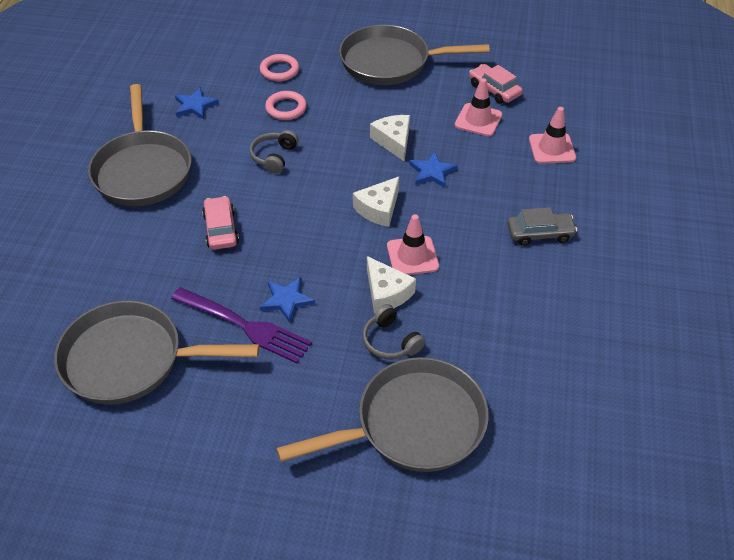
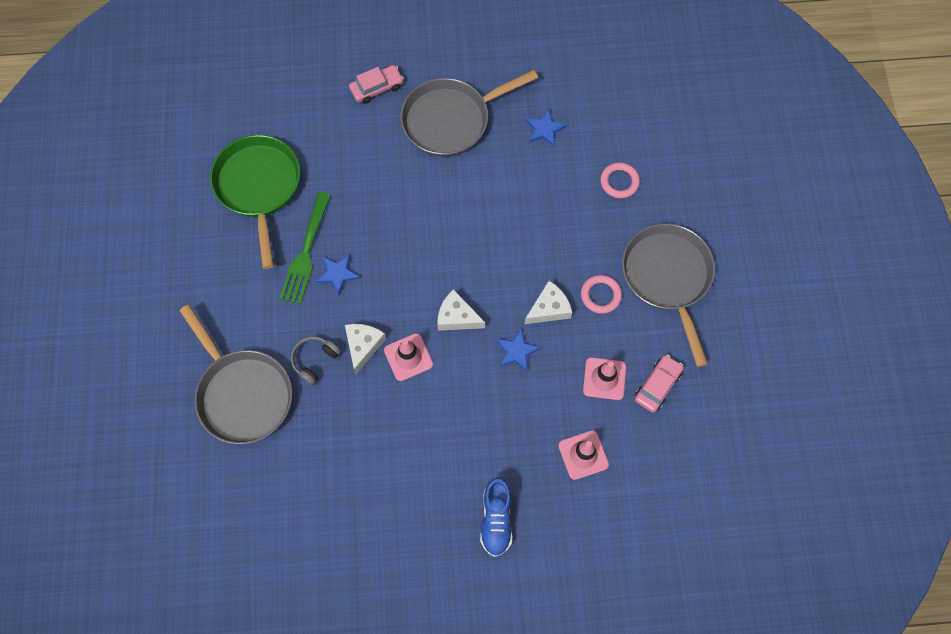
camera: 75 degrees right, 20 degrees up
(131, 360) = (259, 187): grey pan -> green pan
(221, 229) = (400, 202): pink car -> pink car (377, 88)
(244, 326) = (306, 251): purple fork -> green fork
(274, 157) = (497, 214): grey headphones -> none
(286, 108) = (566, 204): pink ring -> pink ring (600, 295)
(386, 293) = (363, 346): white cheese -> white cheese turned 150 degrees clockwise
(540, 233) = (463, 459): grey car -> none
(609, 221) = (496, 520): none -> blue shoe

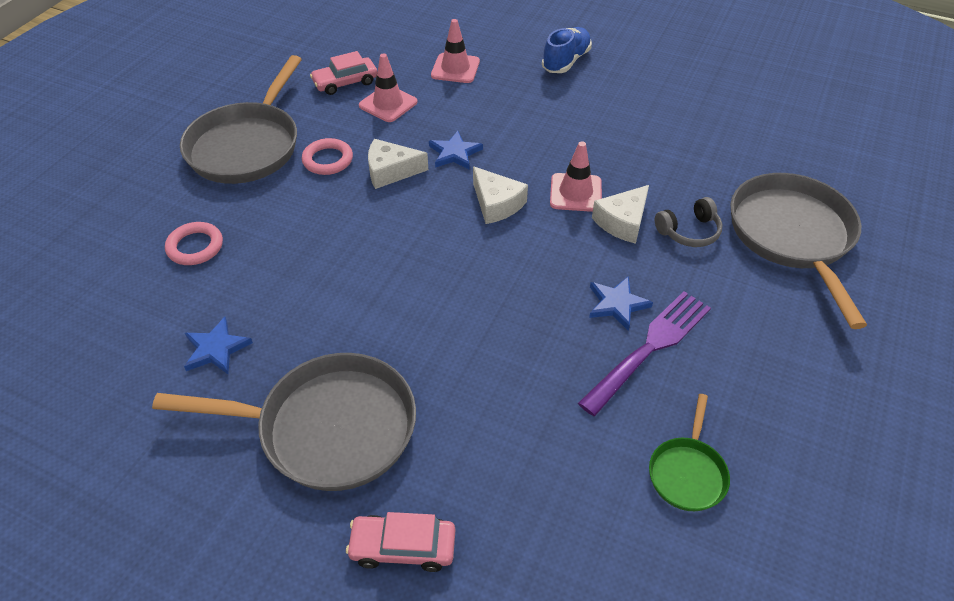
camera: 150 degrees left, 20 degrees down
(259, 187) = (687, 472): green pan -> green pan, size x0.49
(306, 251) = (649, 349): green fork -> purple fork

